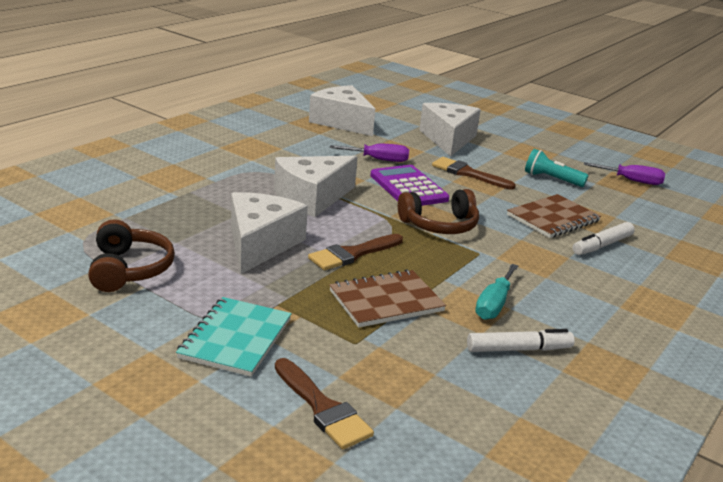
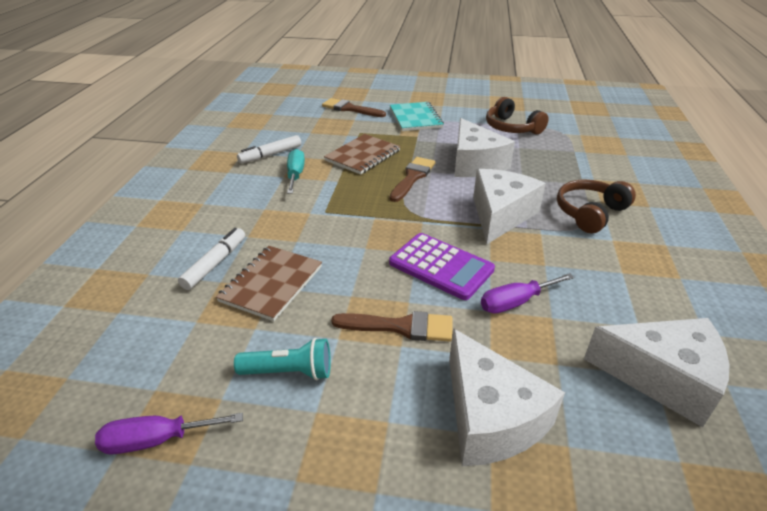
camera: 155 degrees right, 10 degrees up
(440, 225) = (374, 228): brown headphones -> brown headphones (590, 213)

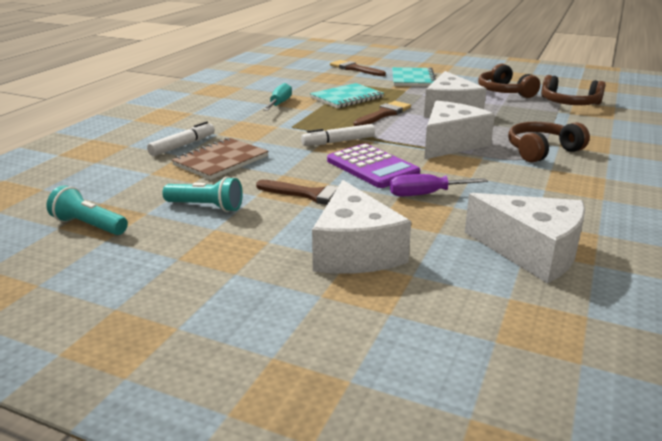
camera: 15 degrees right, 10 degrees down
(157, 440) = (89, 225): purple screwdriver -> turquoise flashlight
(270, 155) = (265, 90): white marker -> white marker (338, 142)
(363, 156) = (347, 98): brown notebook -> turquoise notebook
(578, 137) = (569, 103): none -> brown headphones

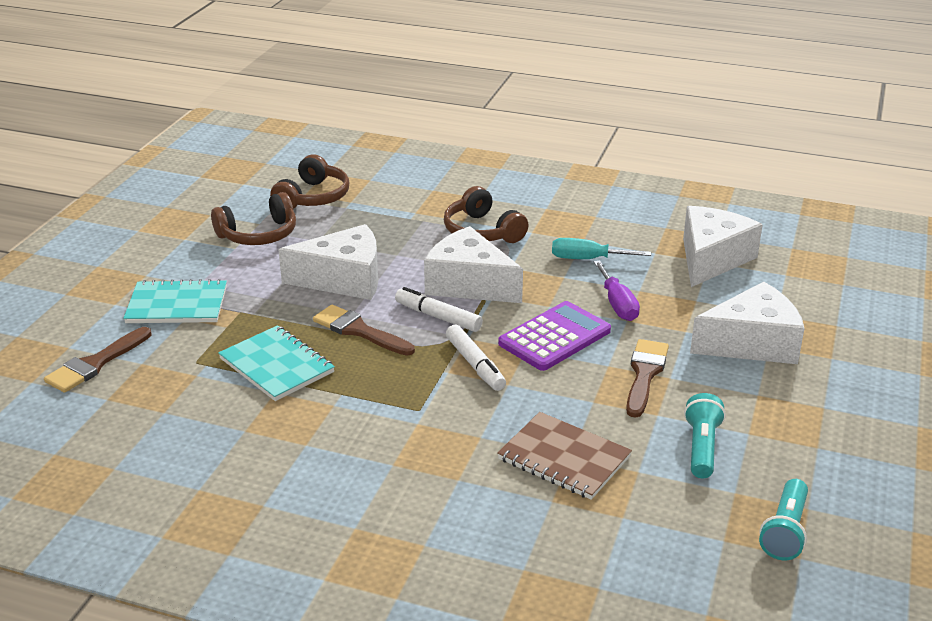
camera: 95 degrees left, 5 degrees up
(183, 145) = (514, 506): white marker -> white marker (438, 317)
(279, 104) = (306, 432): turquoise screwdriver -> turquoise screwdriver (587, 259)

